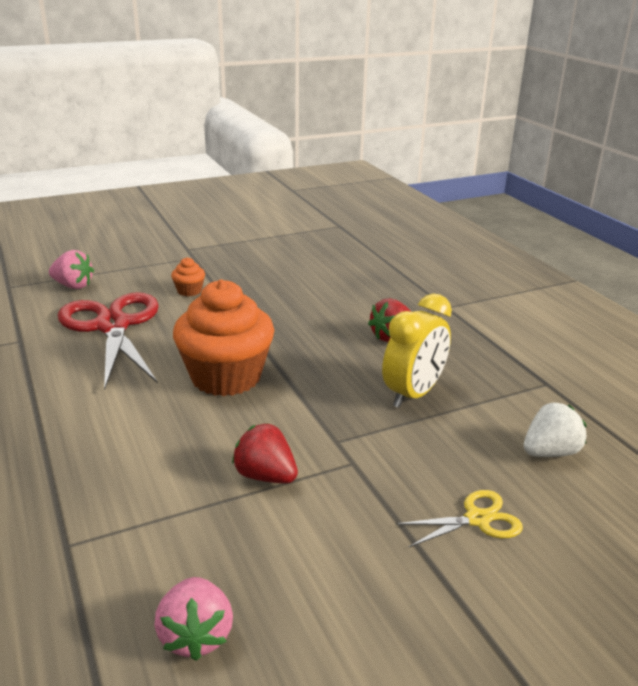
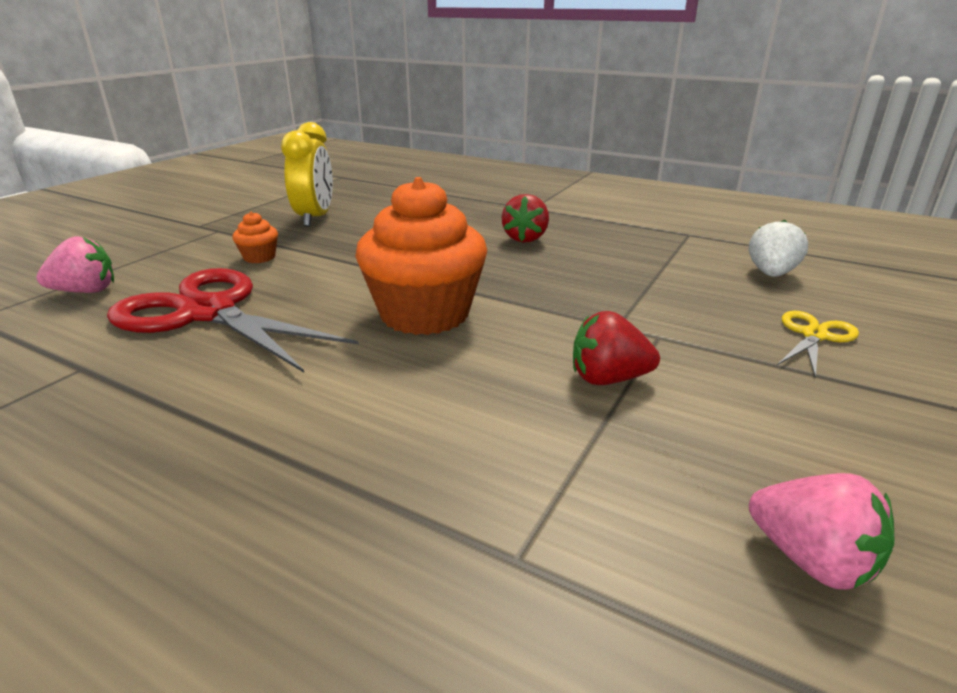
camera: 35 degrees left, 0 degrees up
(413, 394) = (614, 271): yellow clock -> yellow clock (315, 218)

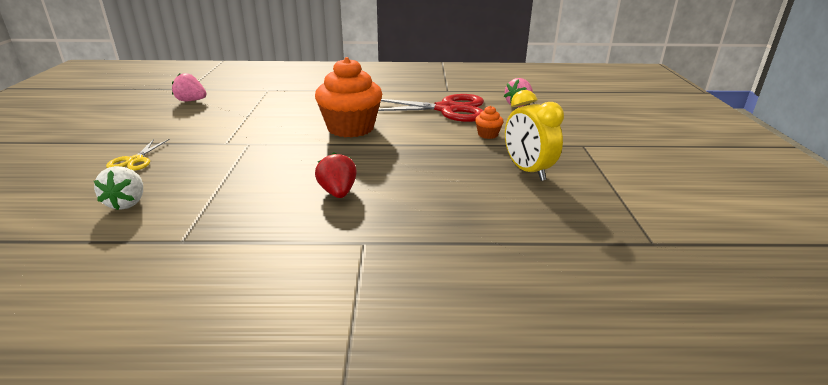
camera: 150 degrees right, 0 degrees up
(608, 379) = (250, 123): red strawberry -> none

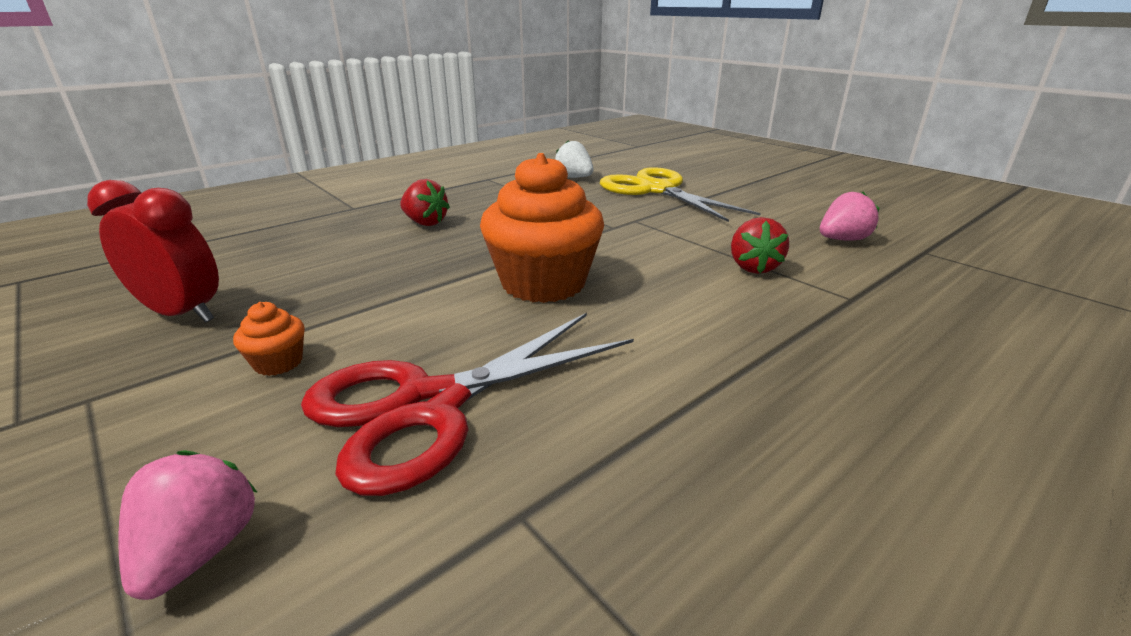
camera: 140 degrees right, 0 degrees up
(135, 160) = (657, 190): yellow scissors -> yellow scissors, size x2.14
(260, 105) = (753, 267): none -> red strawberry
(527, 171) = (182, 313): yellow clock -> red clock

